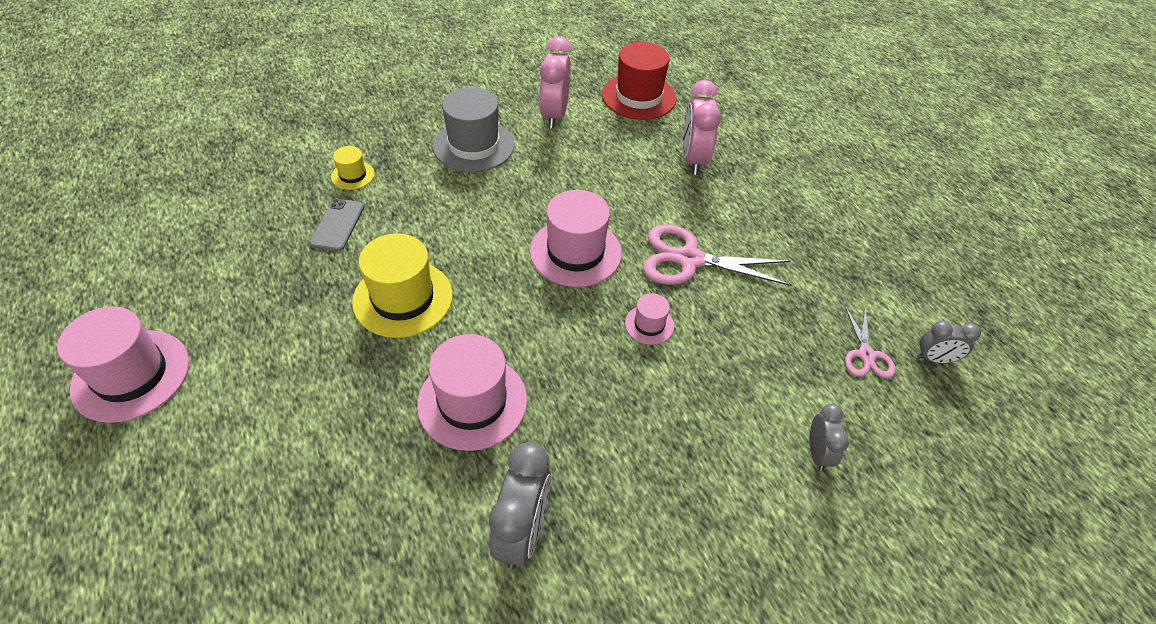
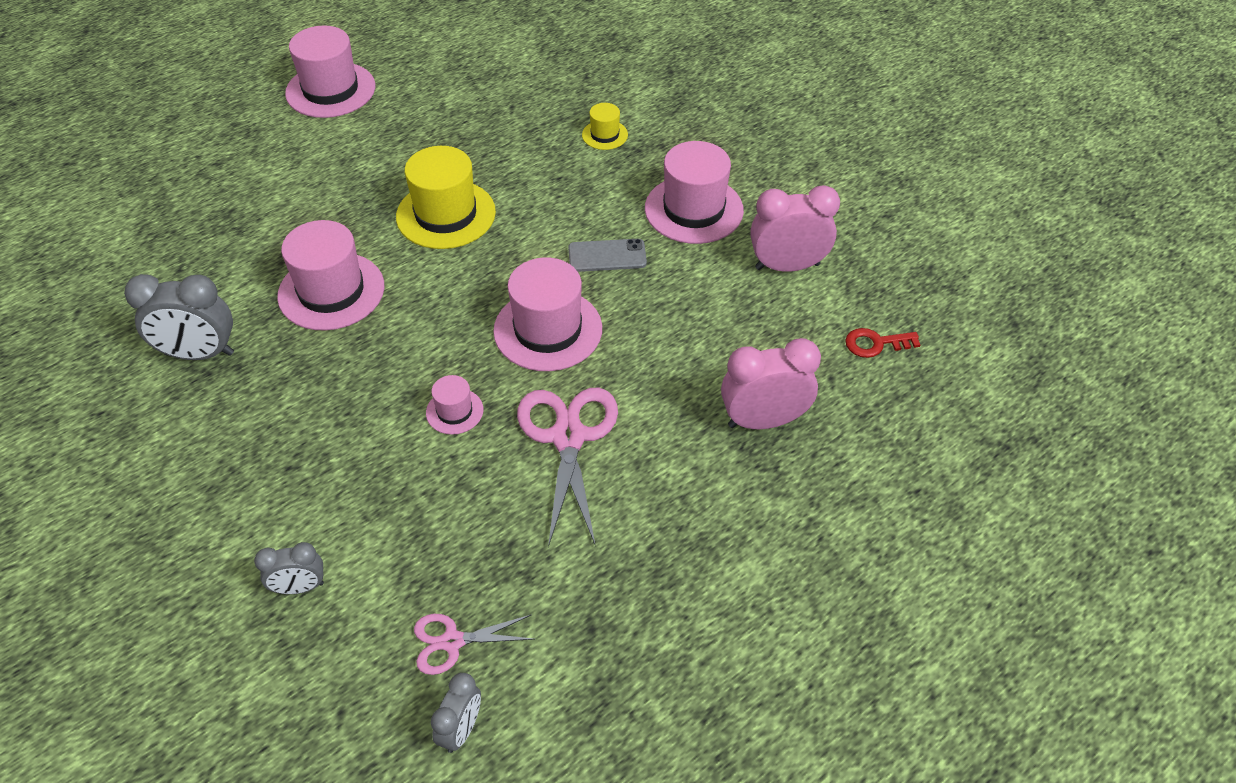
camera: 80 degrees right, 0 degrees up
(337, 225) = (529, 146): grey phone -> grey phone (607, 256)
(473, 145) = (694, 209): grey hat -> pink hat
(638, 97) = (875, 343): red hat -> red key
(934, 359) = (461, 729): grey clock -> grey clock turned 150 degrees counterclockwise

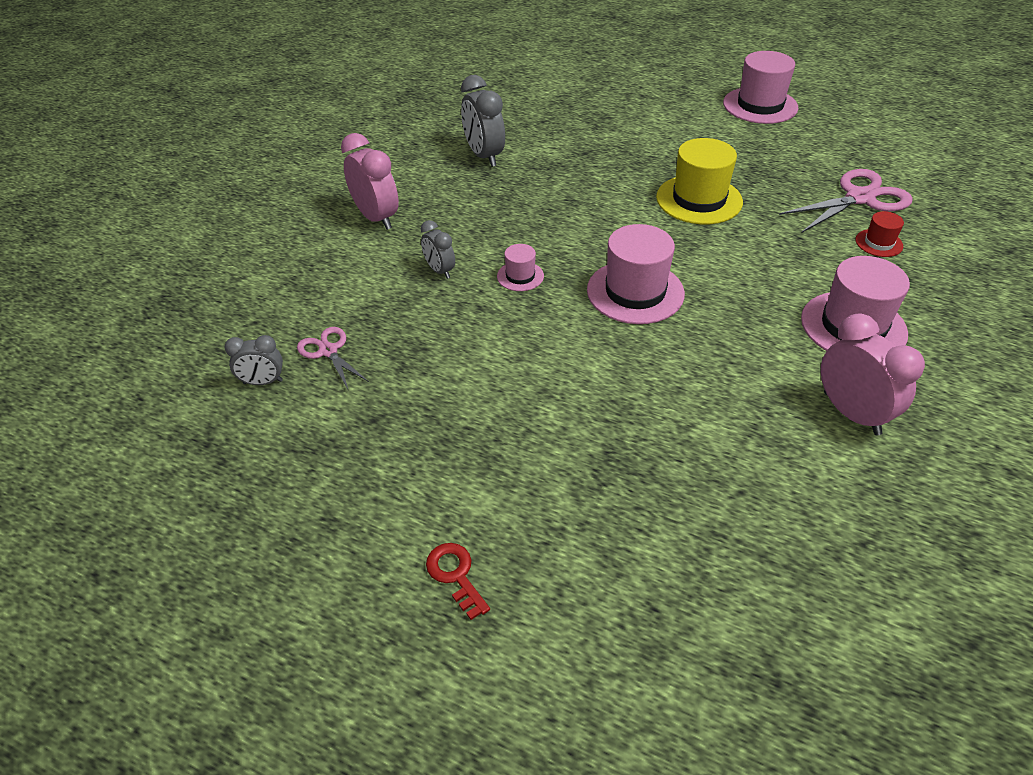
camera: 65 degrees right, 5 degrees down
(299, 587) = (336, 267): grey clock -> grey clock (440, 270)
(331, 291) = (579, 182): pink hat -> none
(568, 437) = (539, 342): pink scissors -> pink scissors (859, 198)
(605, 135) = (879, 243): yellow hat -> red hat
(607, 256) = (743, 294): grey phone -> none
(763, 421) = (648, 457): pink clock -> pink clock (376, 218)
(875, 343) = (817, 515): red key -> red key (455, 575)

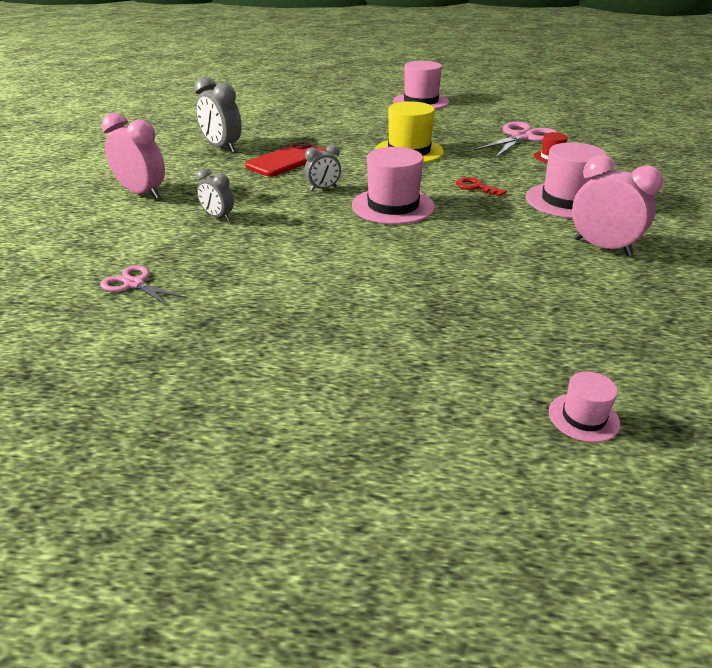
camera: 20 degrees left, 10 degrees down
(263, 382) = (73, 317): grey clock -> grey clock (323, 189)
(455, 575) = (345, 421): red key -> red key (476, 187)
(520, 276) = (292, 210): pink hat -> pink hat (583, 417)
(548, 191) = (287, 160): none -> red phone

